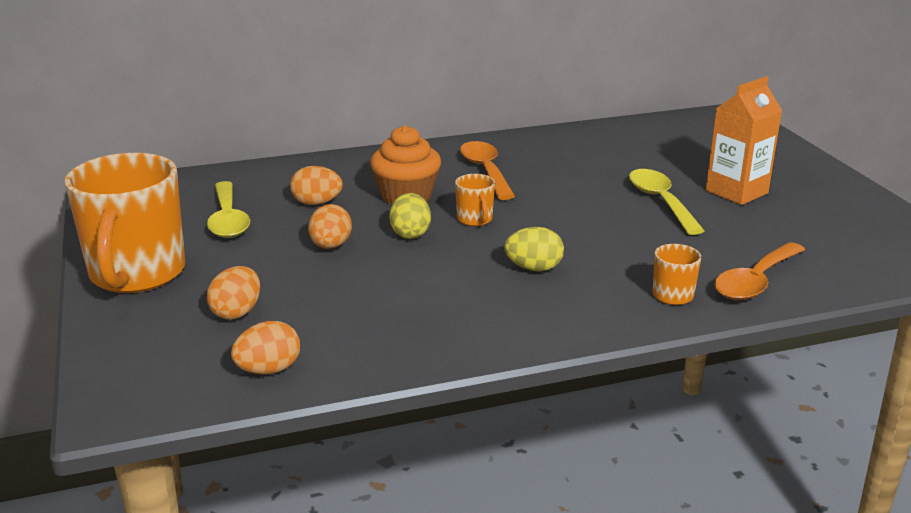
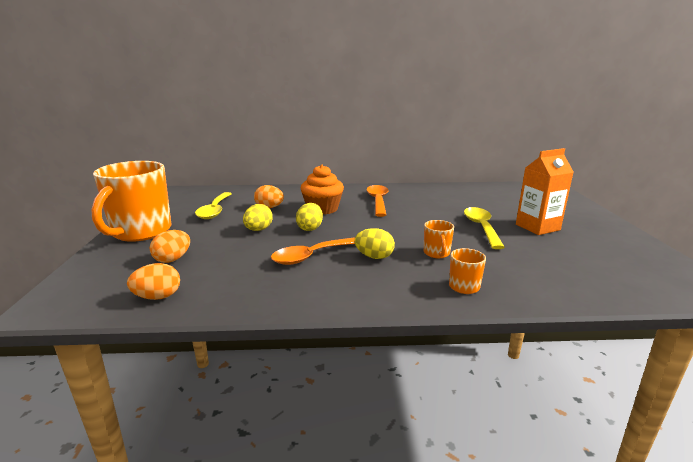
camera: 15 degrees right, 5 degrees down
(330, 246) = (258, 230): orange egg -> yellow egg
(475, 220) = (354, 225): orange mug -> orange mug (436, 253)
(755, 281) = (532, 285): orange spoon -> orange spoon (312, 256)

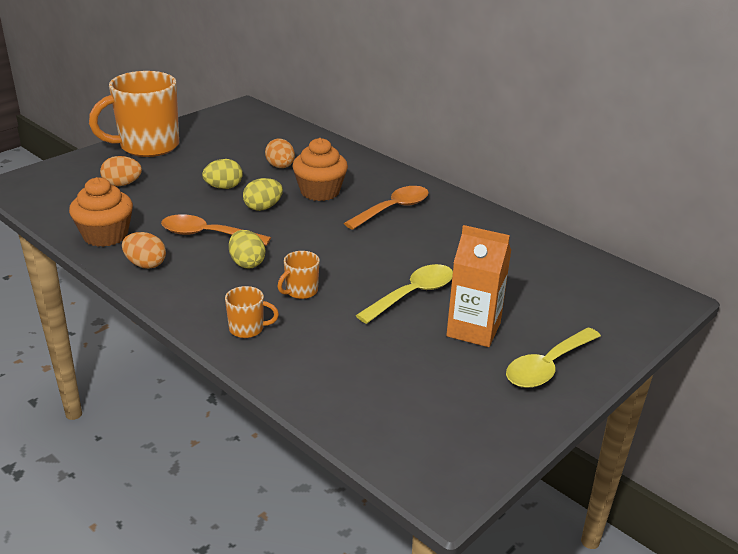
camera: 45 degrees right, 10 degrees up
(158, 297) = (65, 211): orange egg -> orange egg (145, 264)
(215, 210) = (233, 148): yellow spoon -> yellow spoon (547, 367)
(237, 293) = (105, 235): none -> orange cupcake

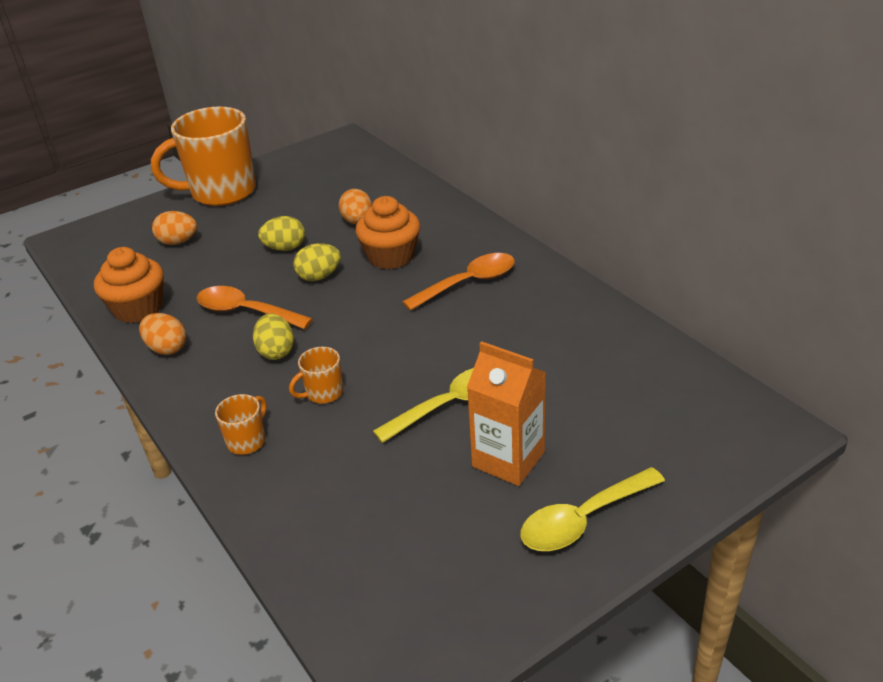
camera: 15 degrees right, 5 degrees up
(247, 329) = (247, 441): orange mug -> orange mug turned 75 degrees counterclockwise

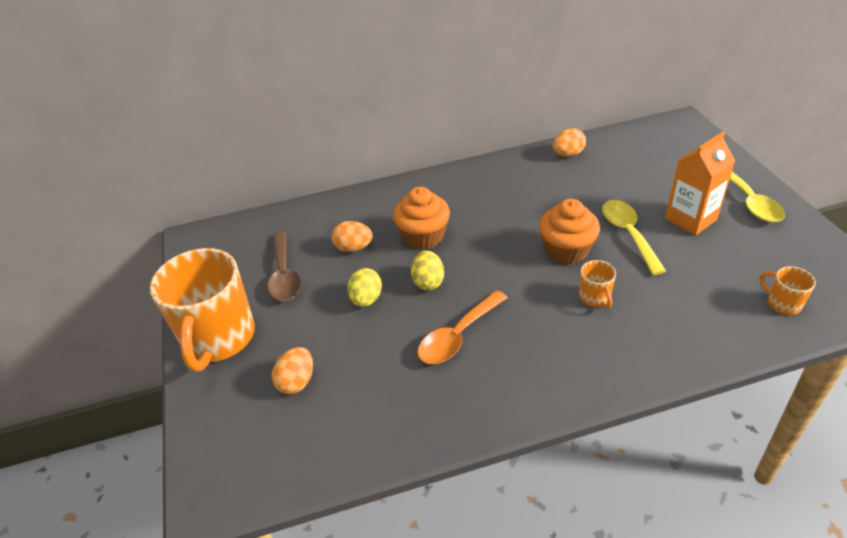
camera: 70 degrees left, 5 degrees up
(138, 308) = (408, 422): orange cupcake -> orange cupcake (566, 250)
(167, 348) = (491, 399): orange egg -> orange egg (568, 154)
(247, 441) = (643, 349): orange mug -> orange mug (782, 303)
(276, 351) = (528, 320): yellow egg -> none
(307, 197) = (284, 275): none -> brown spoon
(468, 283) = (485, 202): orange spoon -> none

